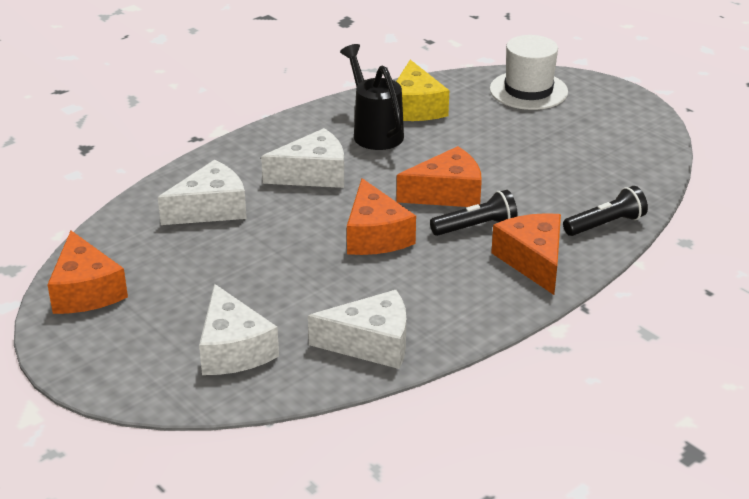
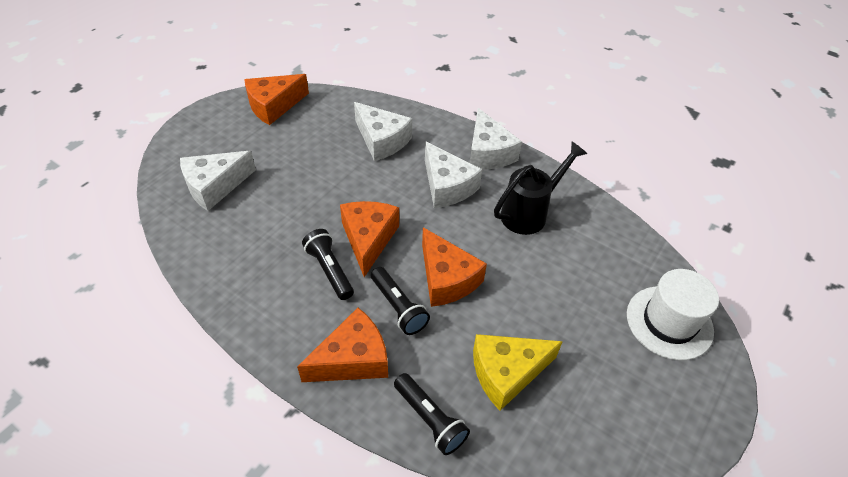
camera: 75 degrees right, 15 degrees up
(371, 343) = (224, 260): white cheese -> white cheese (488, 153)
(375, 235) = (368, 239): orange cheese -> orange cheese turned 120 degrees clockwise
(412, 266) = (330, 270): none -> black flashlight
(415, 107) = (586, 234): yellow cheese -> yellow cheese (507, 373)

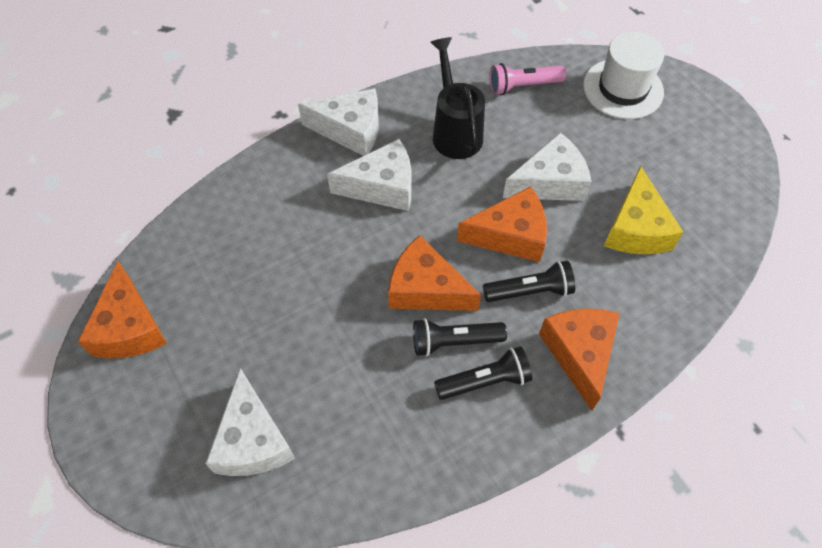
camera: 65 degrees left, 10 degrees up
(381, 140) = (272, 224): white cheese -> white cheese (549, 182)
(430, 419) = (665, 308): black flashlight -> black flashlight (485, 381)
(612, 244) = (523, 86): none -> pink flashlight

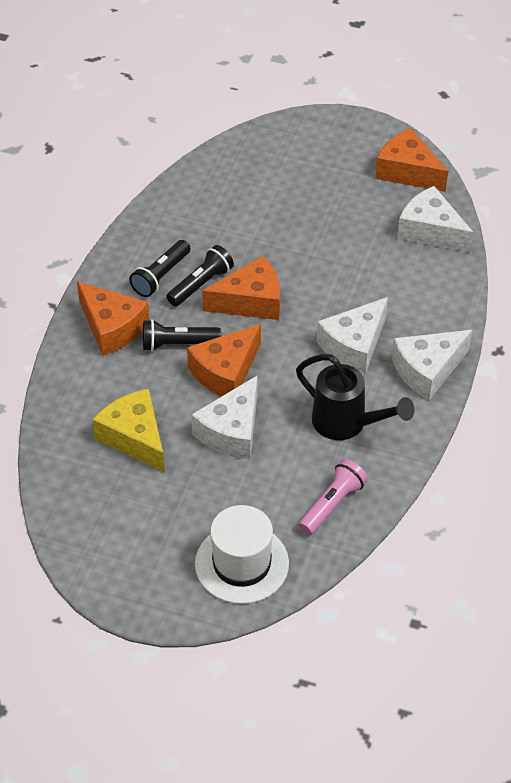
camera: 140 degrees right, 10 degrees down
(252, 439) = (268, 171): white cheese -> white cheese (431, 231)
(530, 291) = (178, 344): black flashlight -> black flashlight turned 45 degrees clockwise

